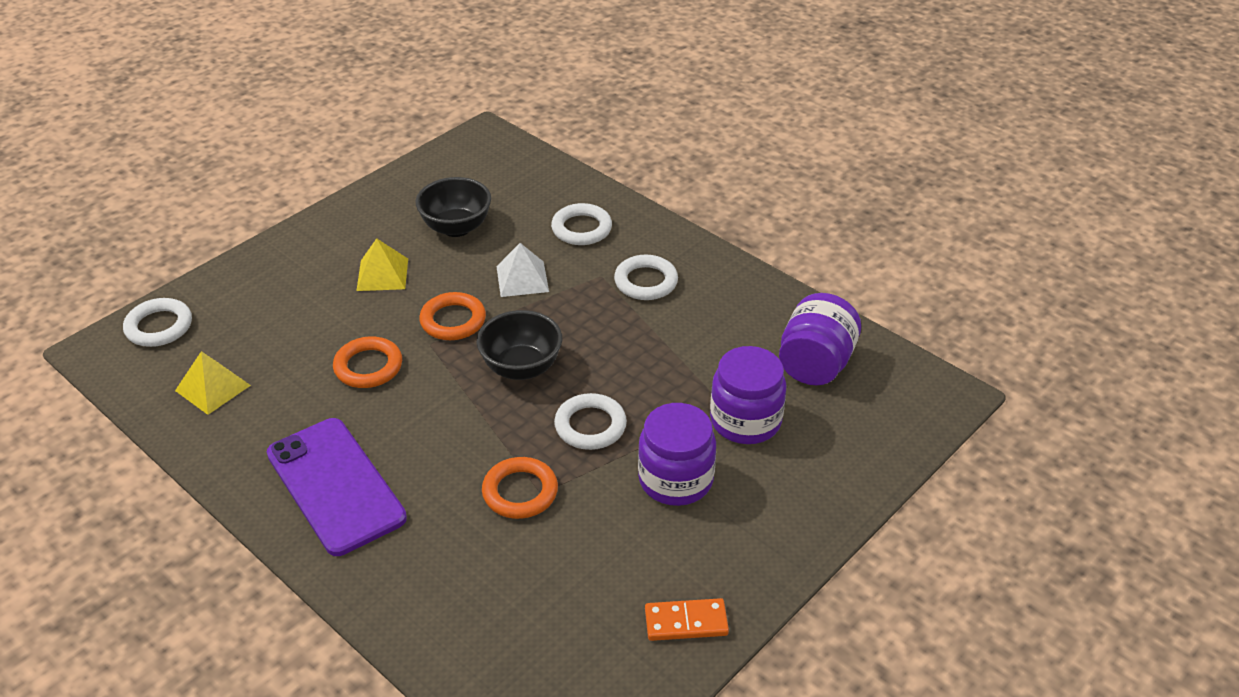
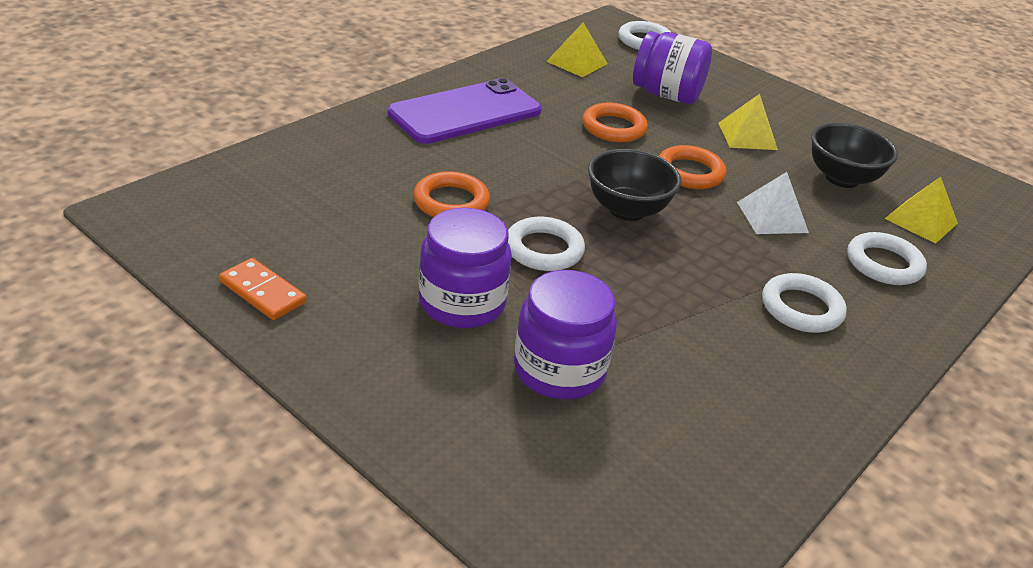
camera: 85 degrees right, 5 degrees down
(518, 196) = (921, 221): none -> yellow pyramid
(686, 622) = (262, 292): orange domino -> orange domino turned 45 degrees counterclockwise
(815, 364) = (678, 455): purple jar -> purple jar (666, 95)

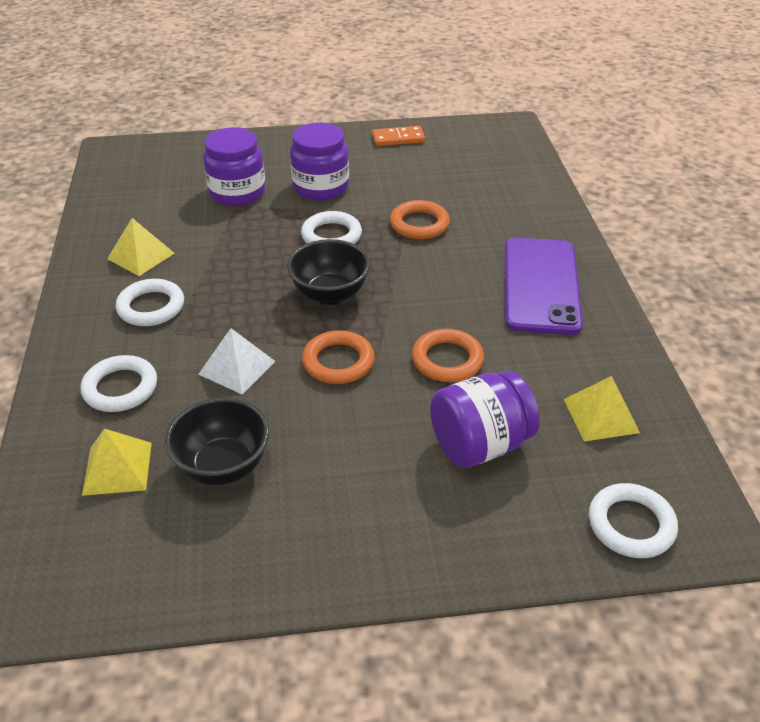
camera: 135 degrees right, 5 degrees up
(747, 136) = (352, 451): yellow pyramid -> yellow pyramid (141, 256)

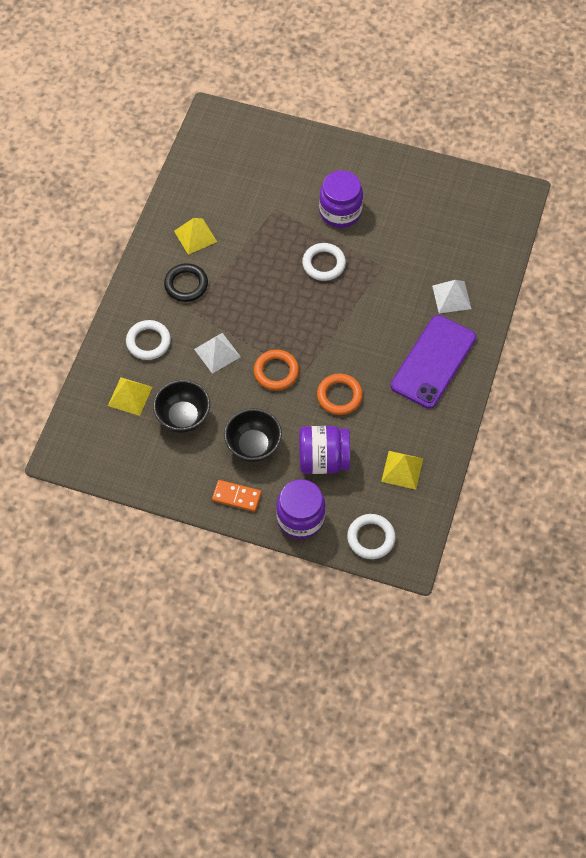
camera: 25 degrees right, 20 degrees up
(151, 307) = (186, 285): white ring -> black ring
(237, 192) = (280, 196): purple jar -> purple jar (300, 518)
(330, 294) = (297, 316): black bowl -> black bowl (253, 446)
(398, 138) = (424, 178): orange domino -> orange domino (236, 496)
(419, 224) = (388, 275): orange ring -> none
(510, 221) = (451, 297): none -> white pyramid

